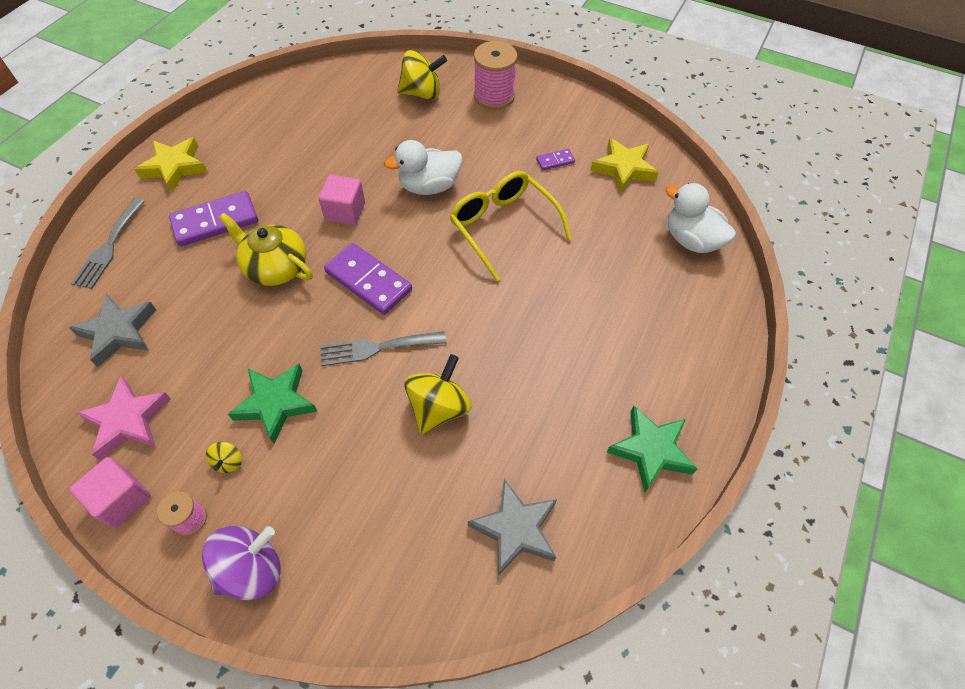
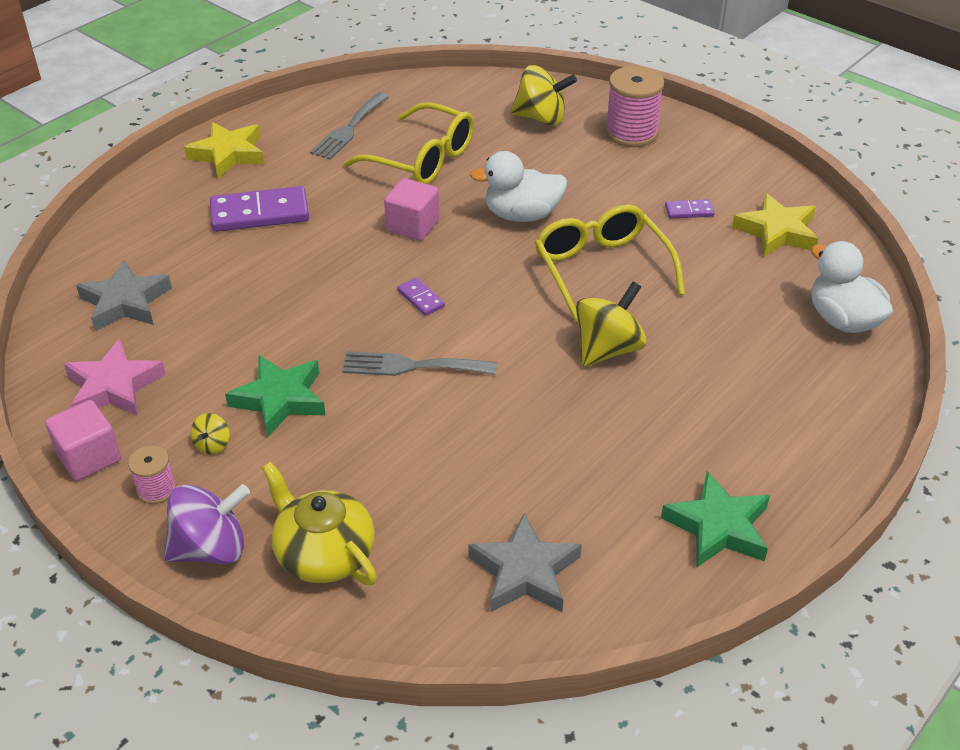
camera: 15 degrees right, 15 degrees down
(109, 247) = (136, 220): grey fork -> grey fork (349, 129)
(275, 267) = (316, 268): yellow teapot -> yellow teapot (323, 554)
(337, 146) = (421, 159): none -> yellow glasses
(368, 281) = (421, 299): purple domino -> purple domino, size x0.48
(439, 408) = (468, 437): yellow spinning top -> yellow spinning top (608, 349)

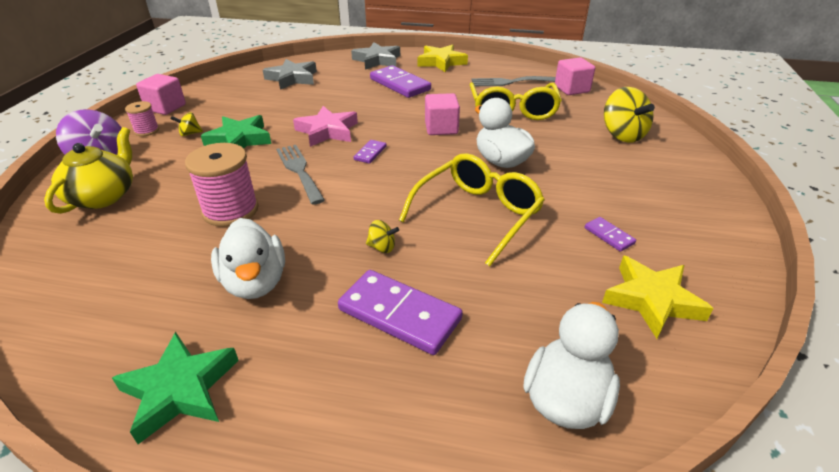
camera: 60 degrees right, 5 degrees down
(114, 386) = (224, 96): pink star -> pink star (327, 131)
(414, 97) = (571, 89): none -> pink cube
(525, 572) = (98, 285): grey star -> grey star (377, 60)
(602, 450) = (255, 282): none -> white duck
(608, 349) = (382, 247): yellow spinning top -> yellow spinning top, size x0.48
(631, 133) = (668, 175): pink spool -> pink spool (230, 210)
(708, 370) = (399, 314): none -> purple domino

